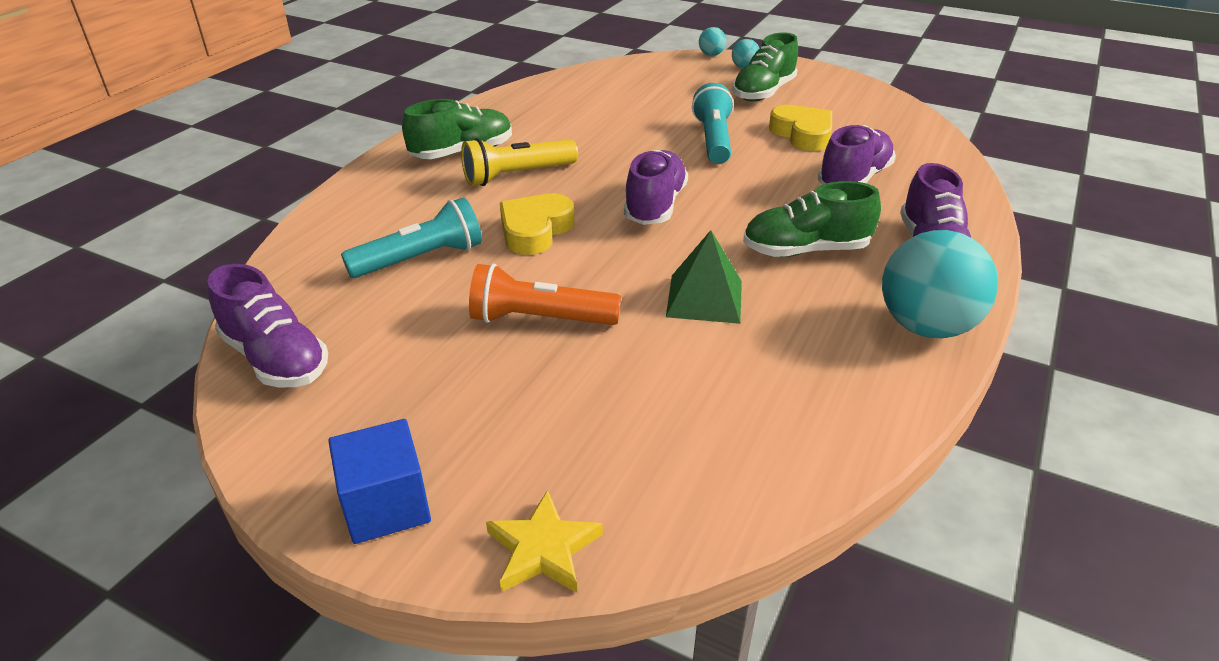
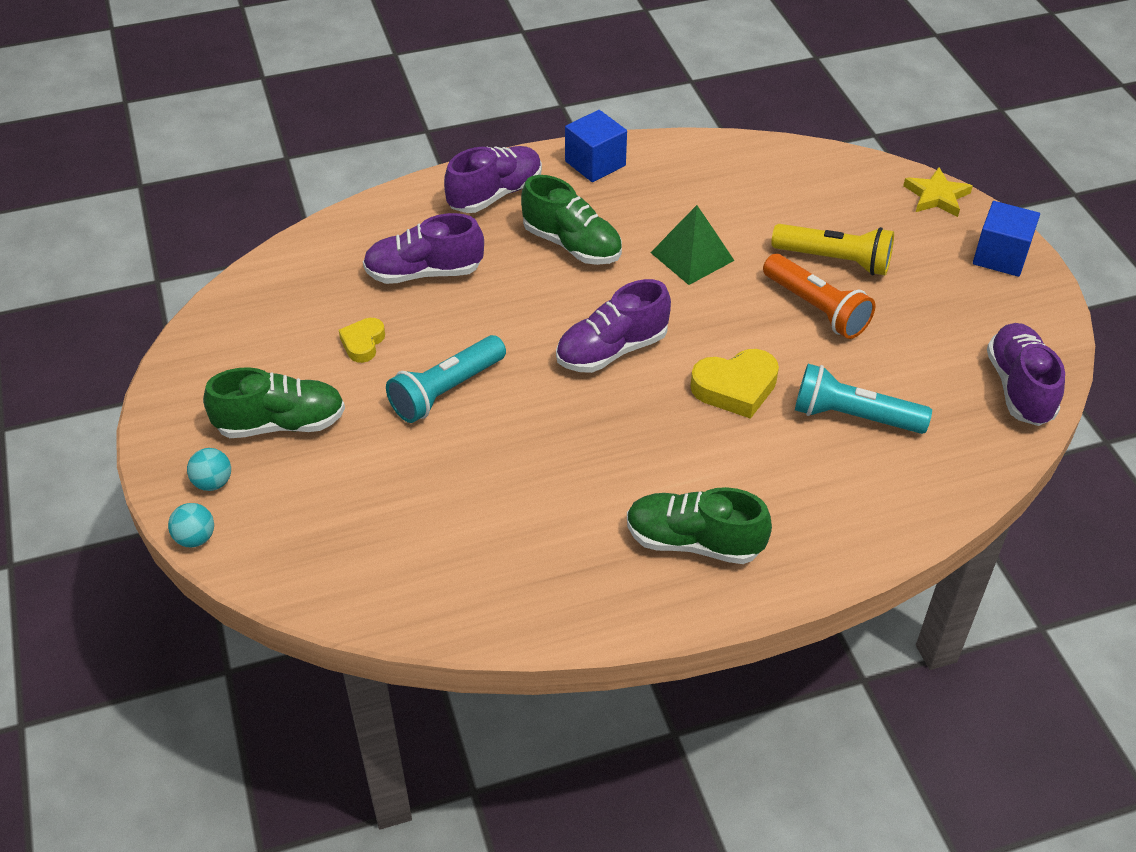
camera: 135 degrees left, 10 degrees up
(517, 175) = (678, 467): yellow flashlight -> yellow flashlight (835, 260)
(802, 134) = (363, 343): yellow heart -> yellow heart, size x0.61
(925, 326) = (595, 163): turquoise ball -> blue cube

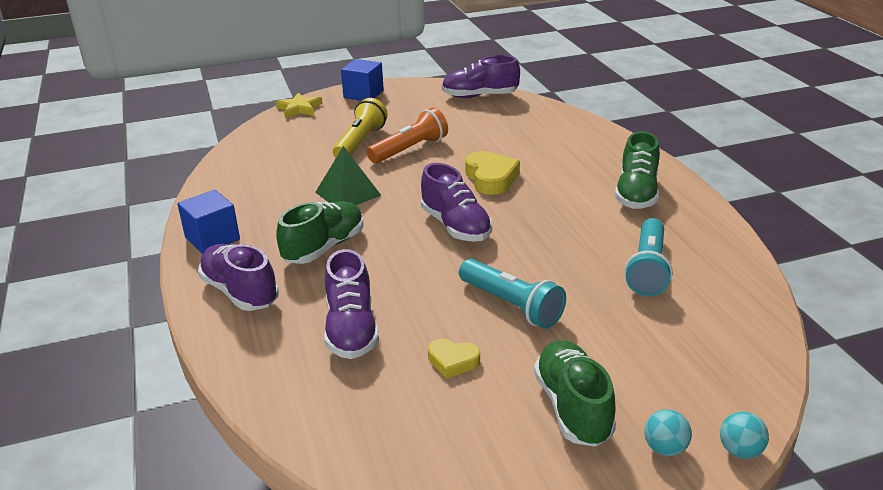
camera: 90 degrees left, 15 degrees down
(853, 416) = (511, 141): turquoise flashlight -> turquoise flashlight (647, 269)

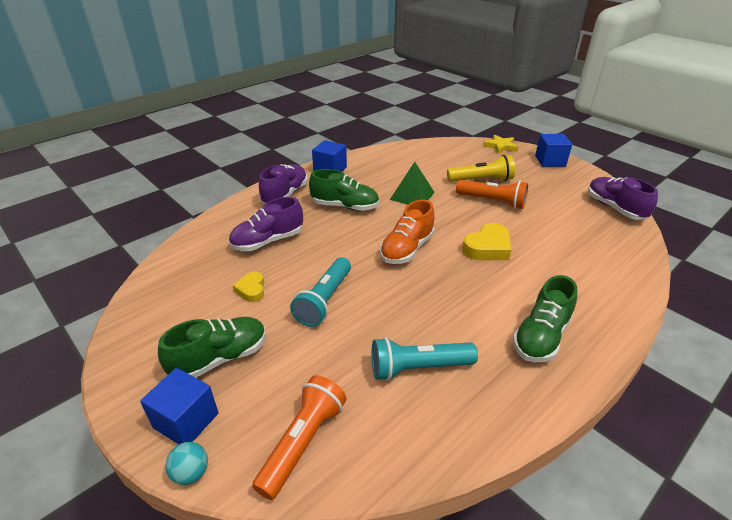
camera: 65 degrees right, 5 degrees up
(455, 226) = (407, 249): purple shoe -> orange shoe
(636, 193) = (541, 337): green shoe -> green shoe turned 45 degrees counterclockwise
(665, 448) = (186, 420): turquoise ball -> blue cube
(719, 362) = (303, 442): none -> orange flashlight

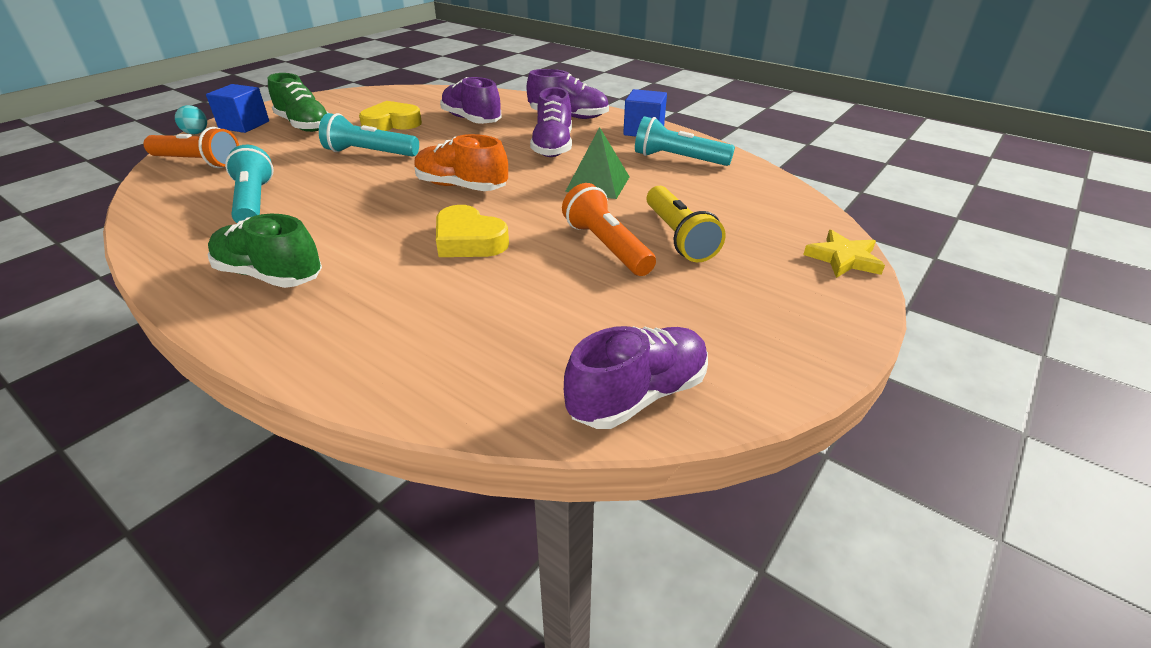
camera: 80 degrees right, 0 degrees up
(251, 289) = (391, 124): yellow heart -> yellow heart, size x1.64
(345, 206) = (553, 147): green shoe -> purple shoe
(381, 165) = (678, 159): none -> turquoise flashlight
(492, 201) = (606, 246): orange flashlight -> orange flashlight turned 135 degrees clockwise
(550, 161) = (822, 319): blue cube -> none

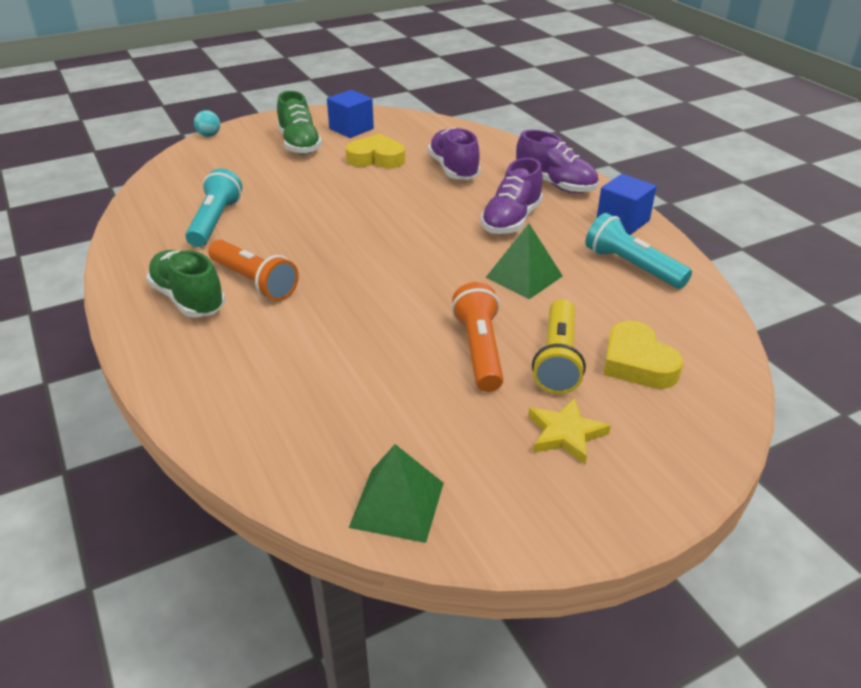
camera: 25 degrees right, 0 degrees up
(198, 162) = (194, 168): orange flashlight -> orange flashlight (254, 282)
(244, 125) = (251, 134): blue cube -> blue cube (351, 129)
(369, 153) = (336, 190): turquoise flashlight -> none
(461, 186) = (393, 248): orange shoe -> none
(469, 241) = (361, 309): yellow heart -> yellow heart (637, 363)
(638, 395) = (397, 504): purple shoe -> green pyramid
(843, 259) = (713, 435): yellow star -> yellow star (565, 434)

